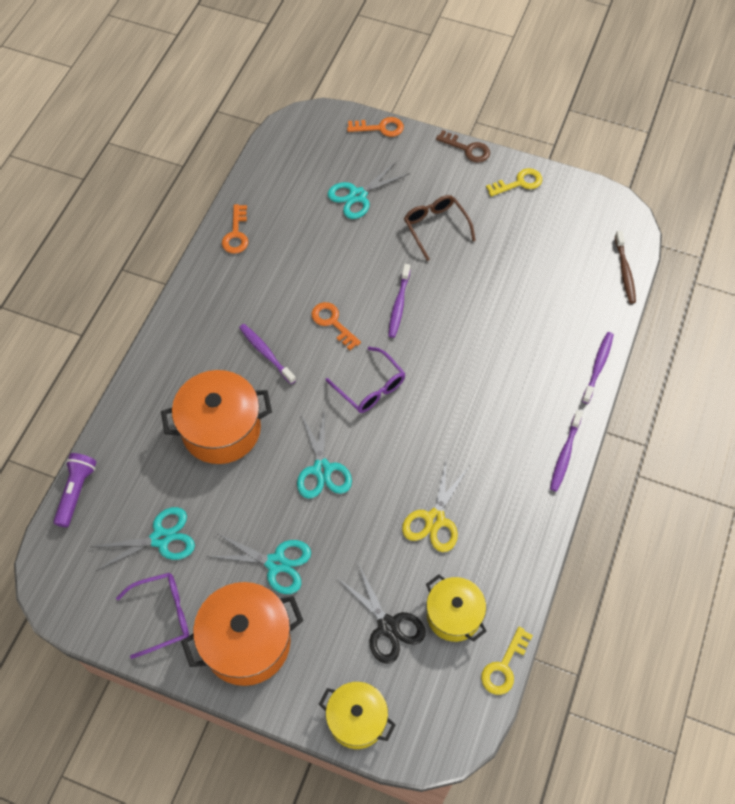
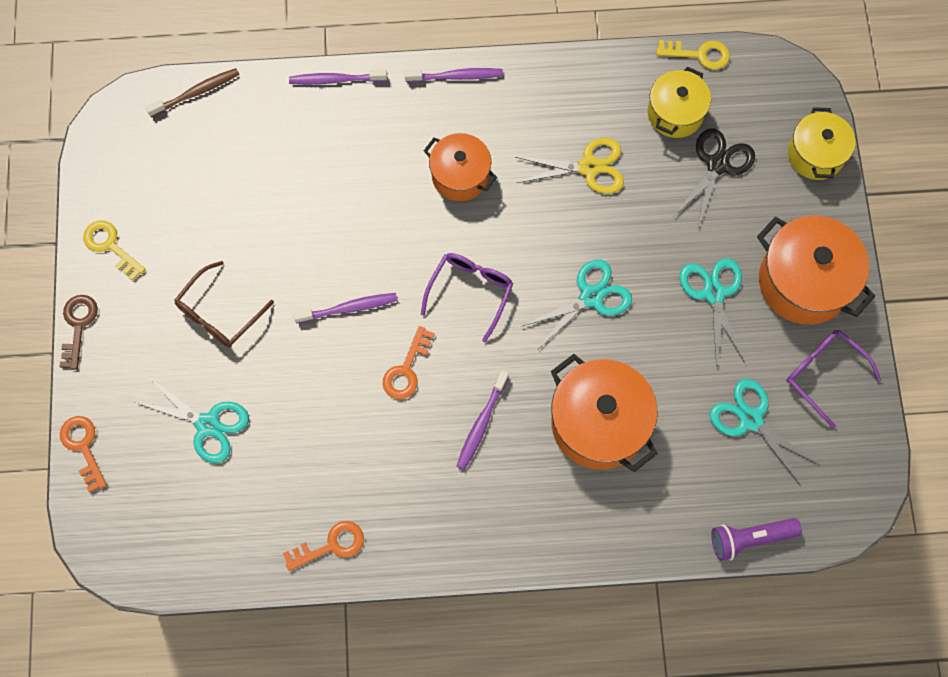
camera: 115 degrees left, 10 degrees up
(472, 420) = (460, 176): none -> orange pot

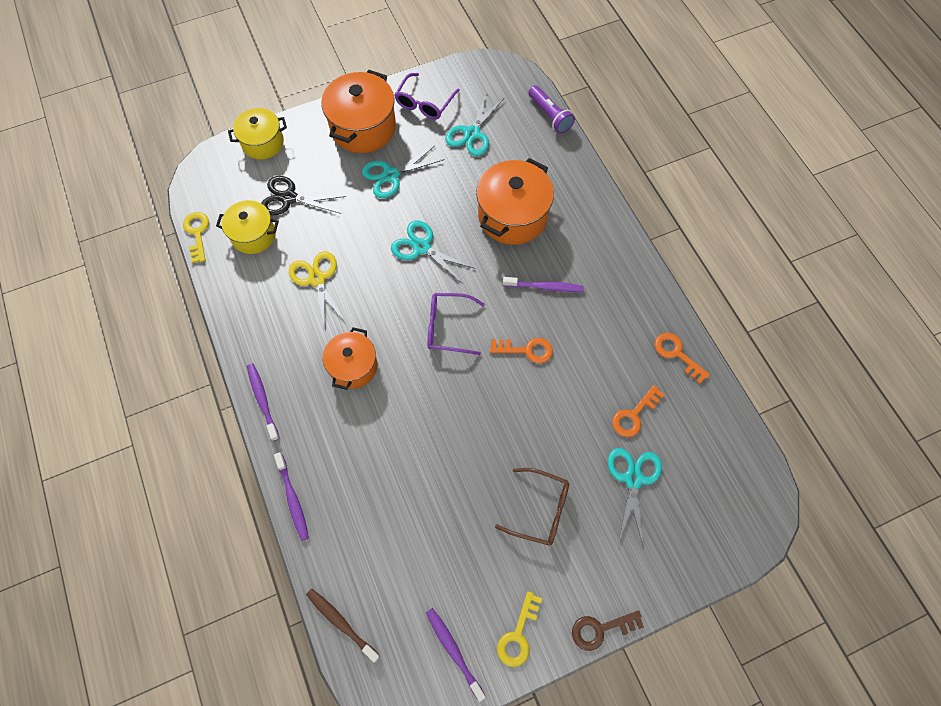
camera: 110 degrees left, 5 degrees down
(83, 447) = (697, 573): orange key -> orange key (634, 415)
(348, 308) = (495, 409): purple toothbrush -> purple toothbrush (453, 651)

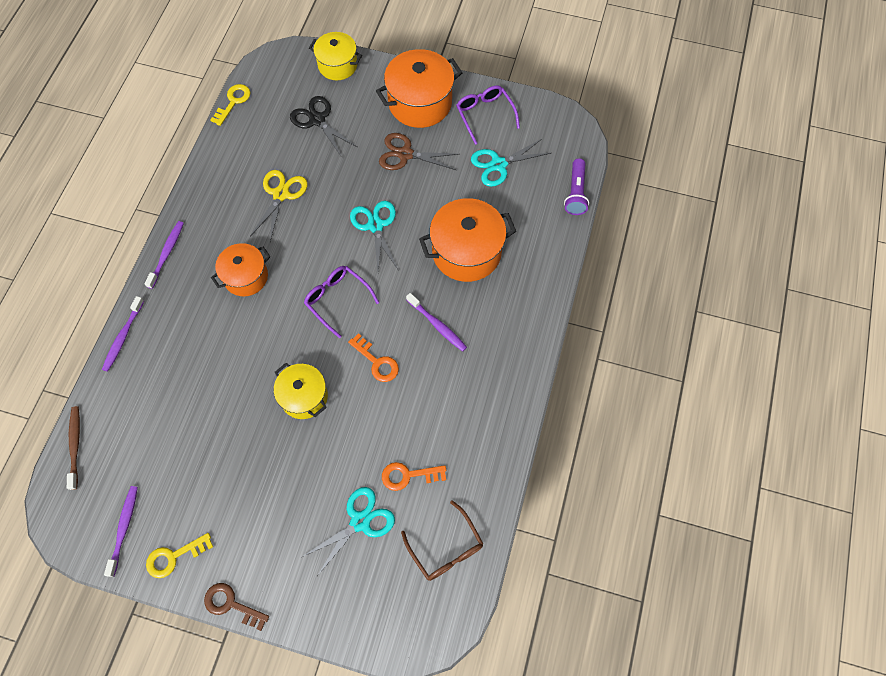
camera: 40 degrees right, 0 degrees up
(253, 235) = (268, 130): yellow pot -> yellow pot (304, 397)
(391, 175) = (405, 154): turquoise scissors -> brown scissors
(424, 103) = (485, 115): purple glasses -> purple glasses turned 90 degrees clockwise
(540, 510) = (273, 485): brown glasses -> brown glasses (446, 548)
(676, 354) = (488, 457): orange key -> none

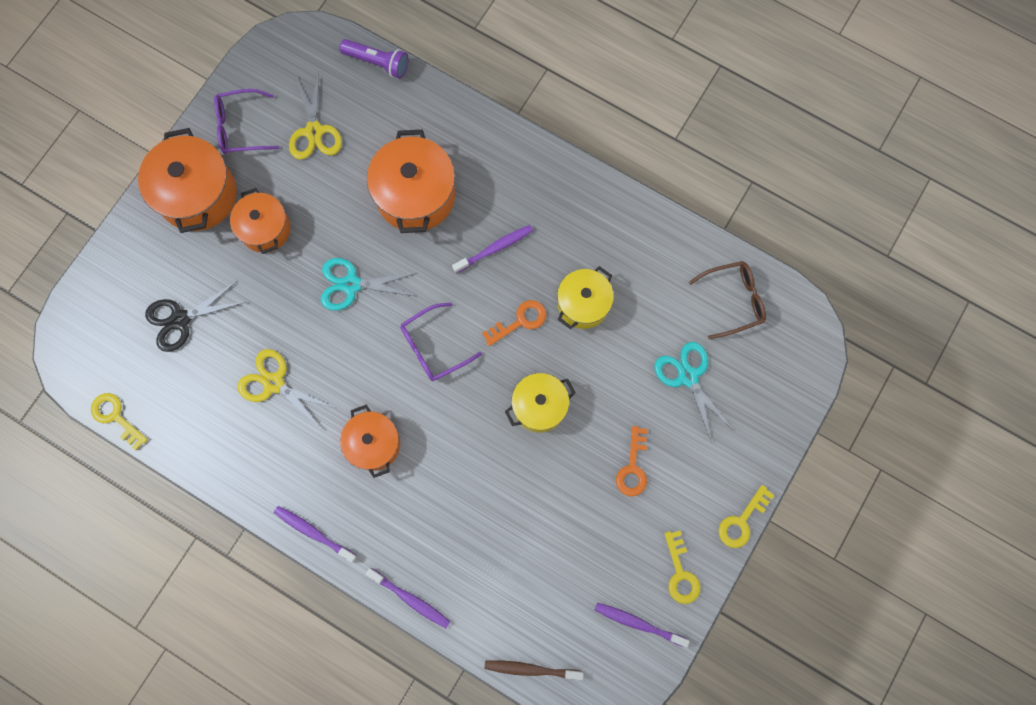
camera: 75 degrees left, 10 degrees up
(231, 604) = (742, 521): brown key -> yellow key
(337, 65) = (105, 278): yellow pot -> yellow pot (583, 304)
(405, 154) = (265, 229): brown scissors -> orange pot
(408, 475) = (652, 319): orange key -> orange key (632, 467)
(498, 164) = (314, 131): turquoise scissors -> yellow scissors

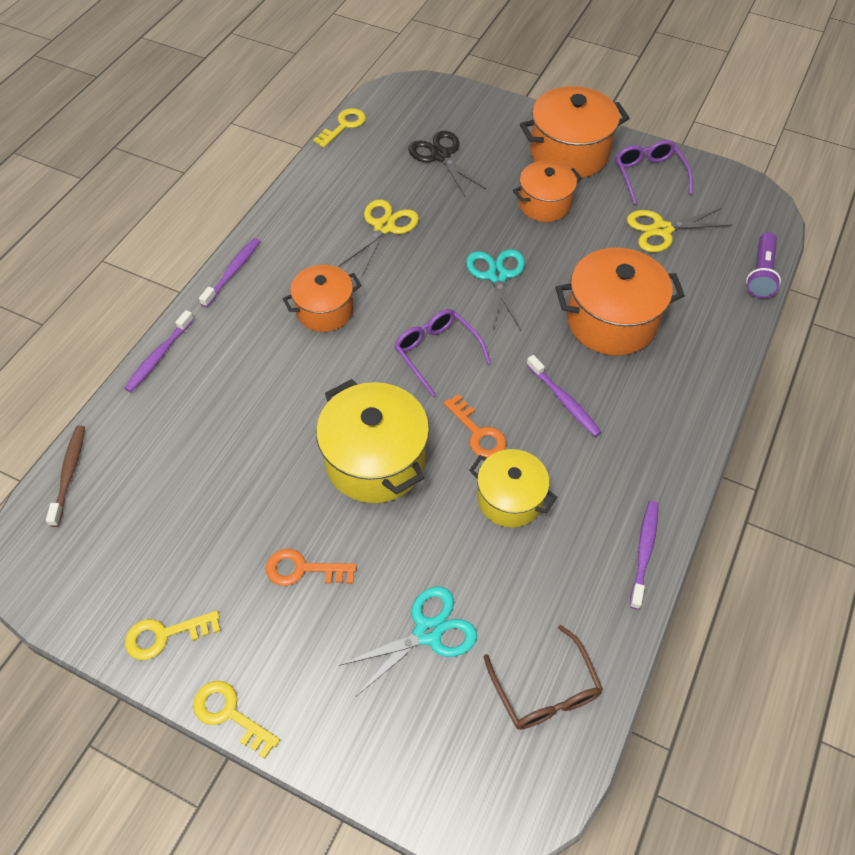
camera: 85 degrees right, 20 degrees down
(539, 406) = (375, 460): yellow pot -> yellow pot, size x1.57
(638, 623) = (107, 587): purple toothbrush -> purple toothbrush (644, 552)

